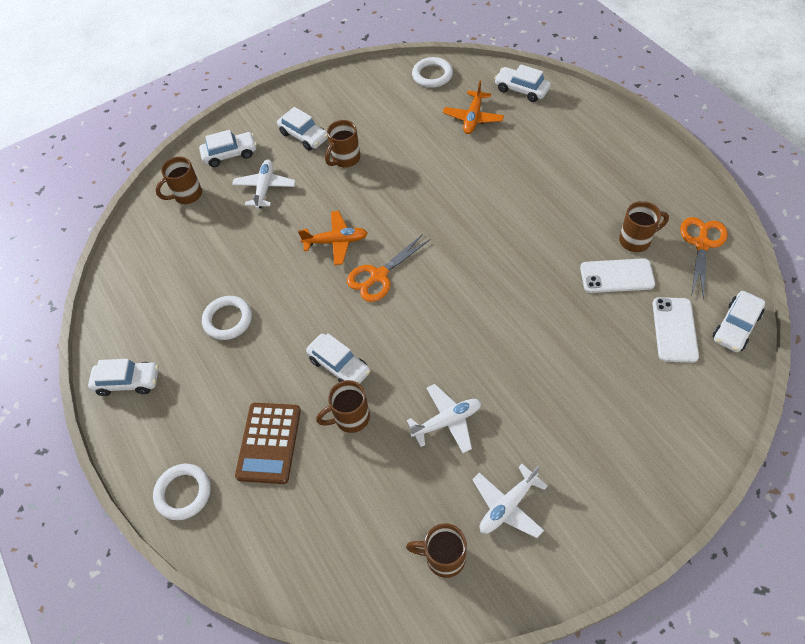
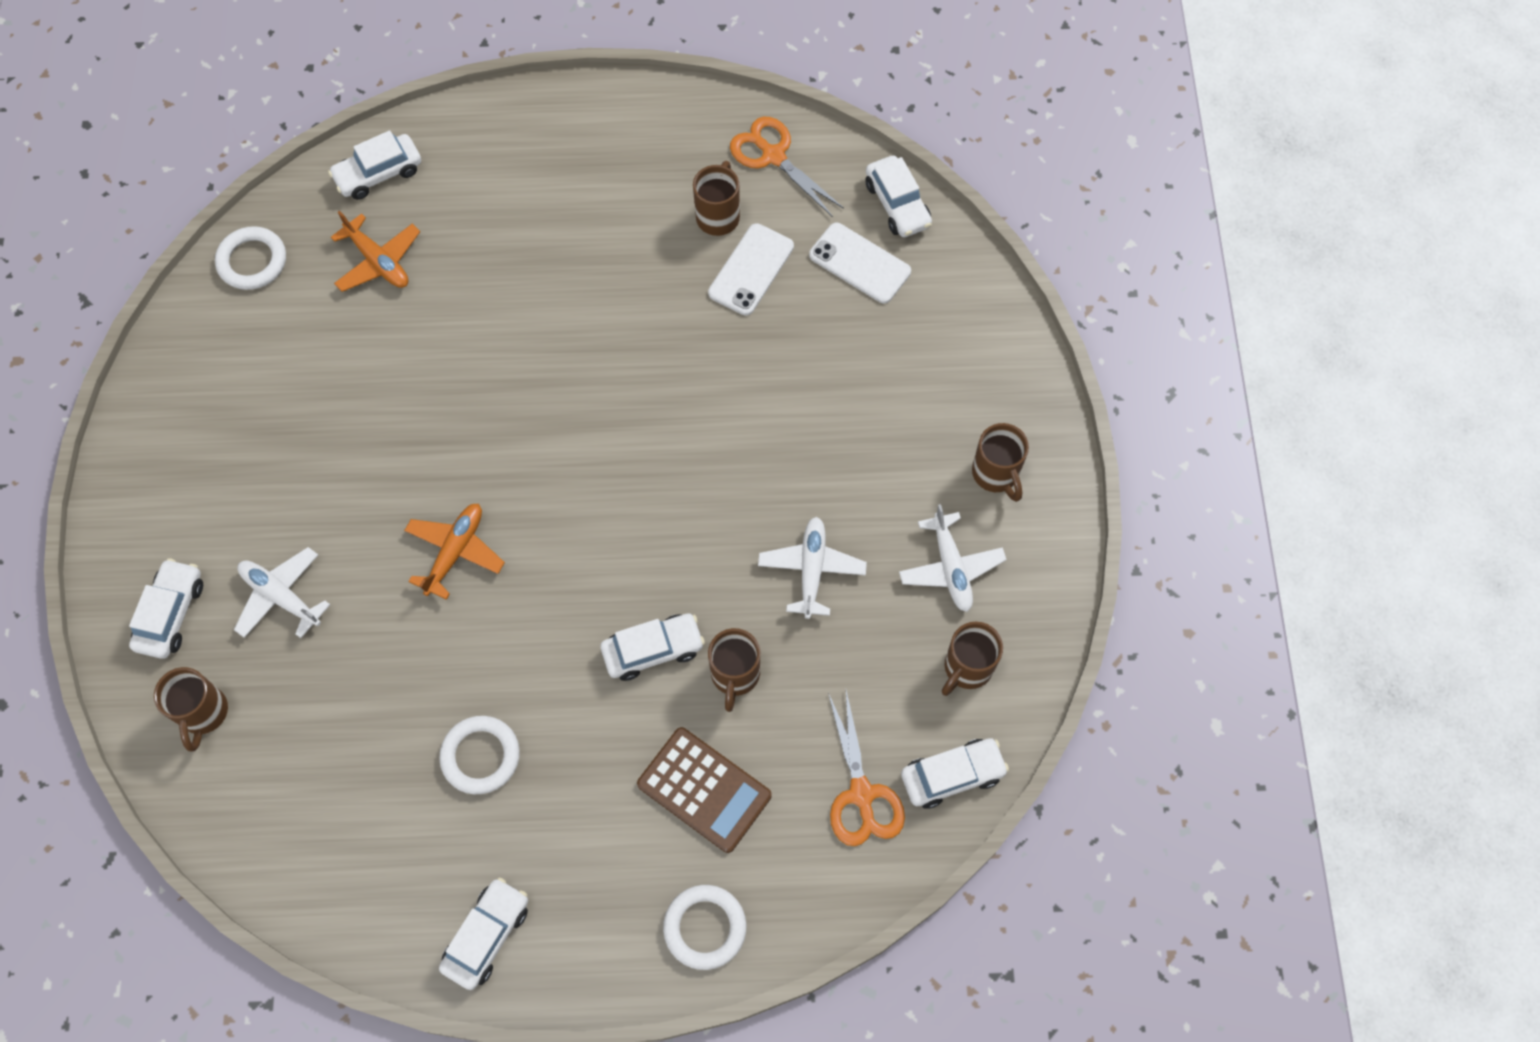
camera: 65 degrees left, 10 degrees up
(304, 136) = (223, 493): white car -> white car (952, 775)
(345, 159) = (317, 462): brown mug -> brown mug (996, 474)
(378, 276) = (552, 530): orange scissors -> orange scissors (861, 794)

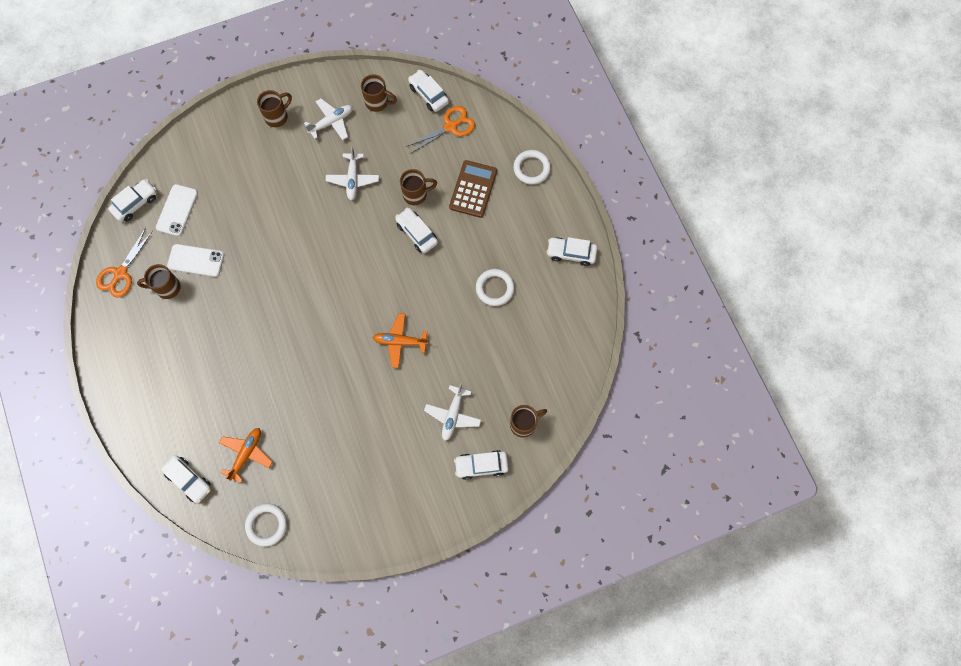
camera: 110 degrees left, 5 degrees up
(811, 570) = (353, 179): white plane -> white plane turned 75 degrees counterclockwise

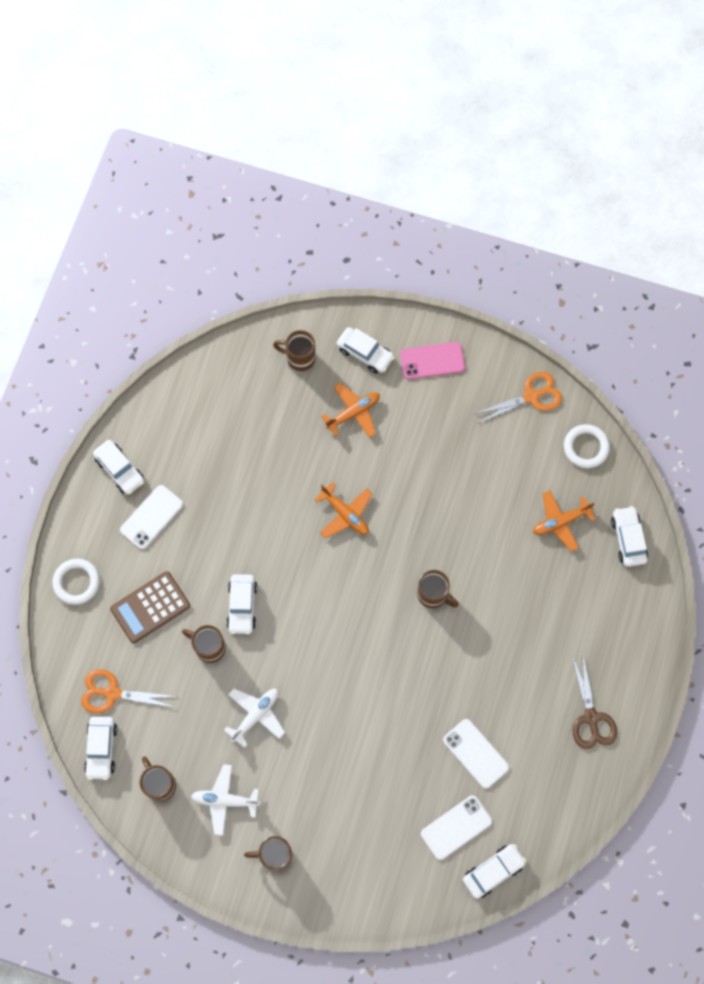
camera: 140 degrees left, 0 degrees up
(120, 273) = (560, 800): orange scissors -> orange scissors (531, 396)
(134, 338) = (591, 718): none -> brown scissors
(135, 203) = (493, 871): white car -> white car turned 150 degrees clockwise
(167, 288) = (524, 746): brown mug -> brown mug (433, 595)
(429, 500) = (432, 361): none -> pink phone
(453, 415) = (353, 413): white plane -> orange plane
(495, 288) = (218, 494): white ring -> none
(523, 241) = (151, 517): none -> white phone

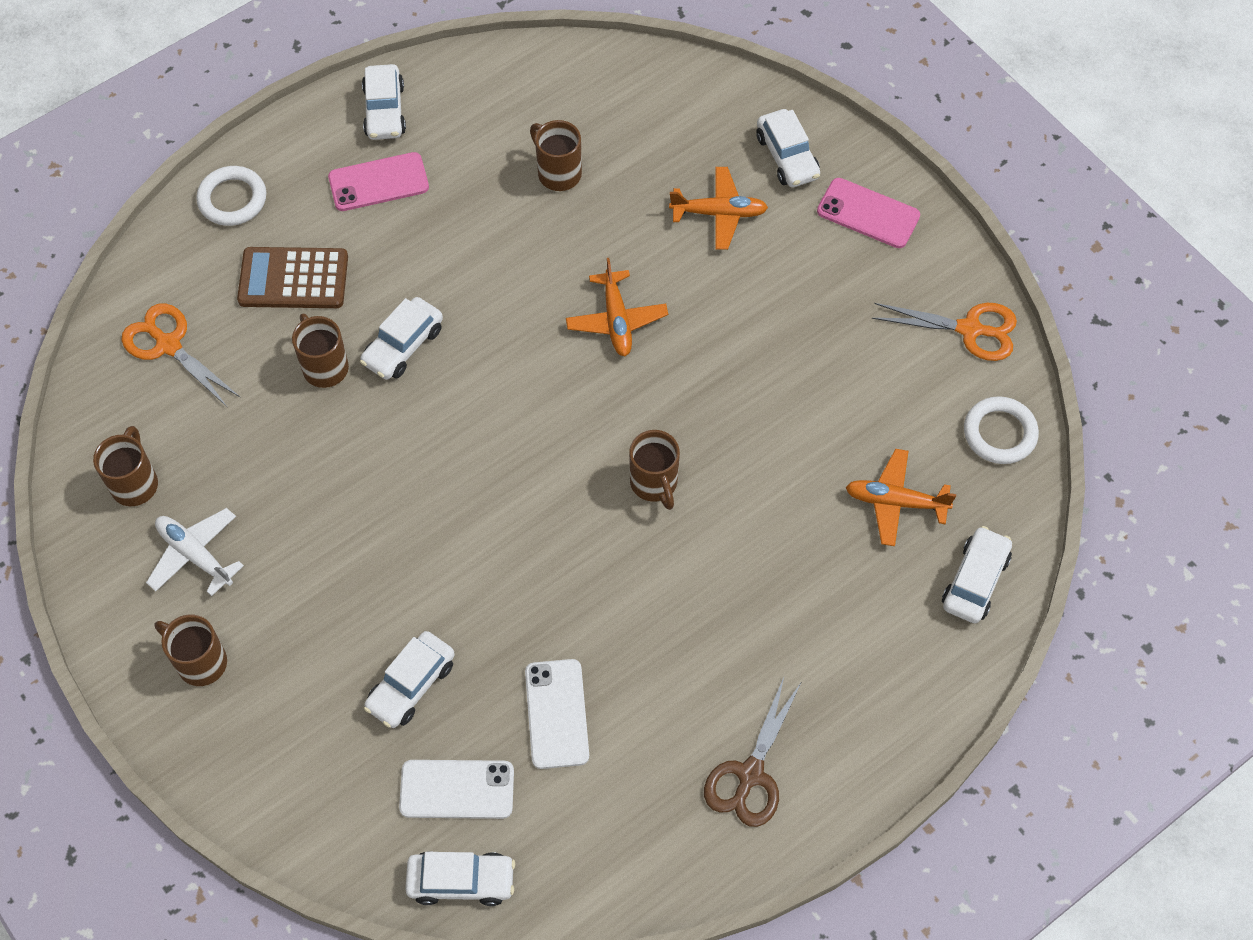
camera: 35 degrees right, 10 degrees down
(101, 749) = (102, 399): white car -> white car (411, 685)
(151, 517) = (378, 182): white phone -> pink phone
(256, 715) = (315, 481): white plane -> none
(299, 358) = (700, 115): brown mug -> brown mug (558, 173)

